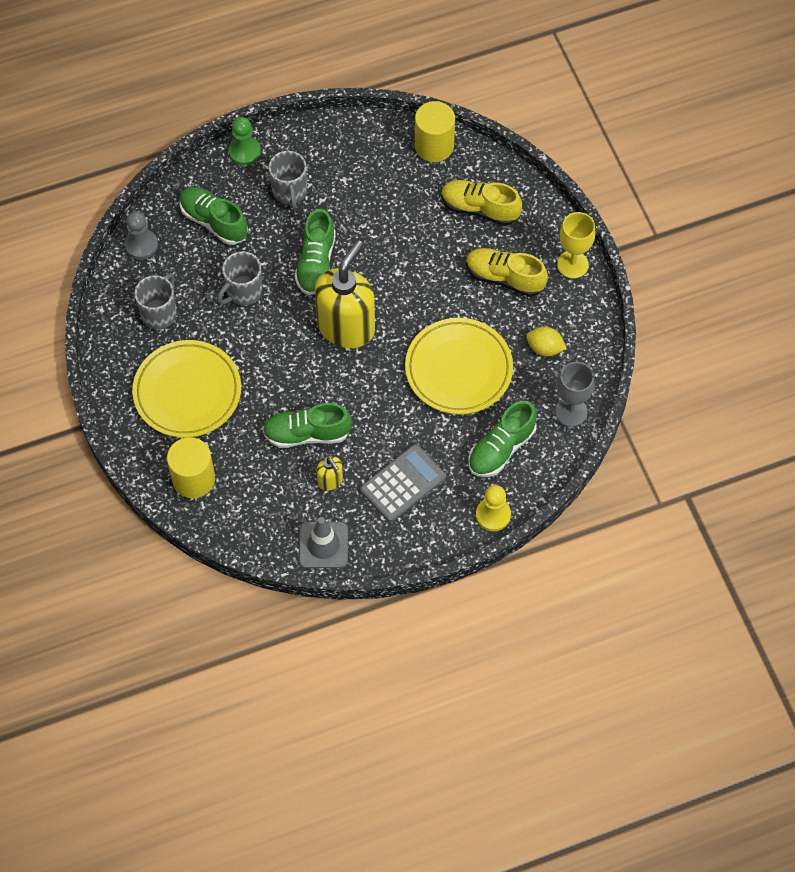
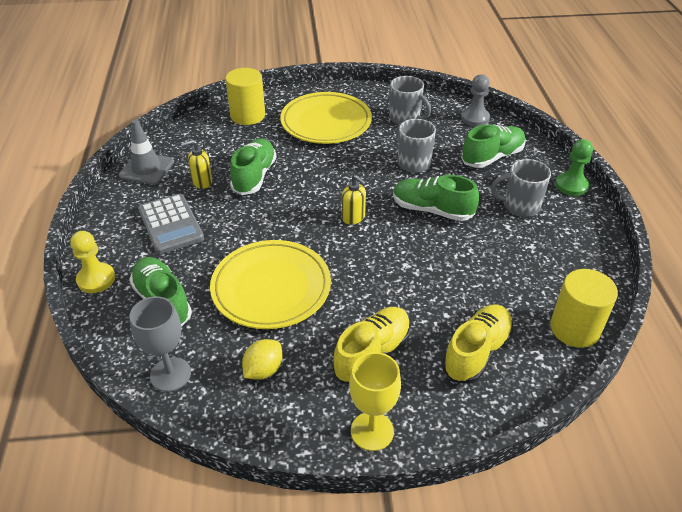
camera: 105 degrees right, 20 degrees down
(346, 327) = (353, 217): yellow soap dispenser -> yellow soap dispenser, size x0.43

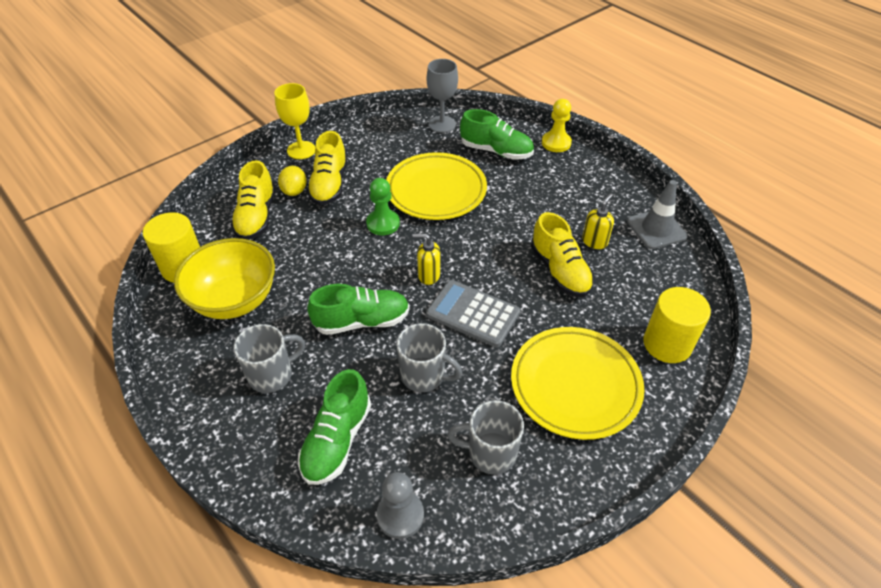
camera: 145 degrees right, 5 degrees up
(170, 224) = (565, 196): grey calculator -> grey calculator (473, 314)
(254, 176) = (559, 271): green shoe -> yellow shoe
(263, 370) = (391, 148): yellow lemon -> yellow lemon (294, 191)
(531, 272) = (235, 300): none -> yellow bowl
(571, 185) = (219, 443): green pawn -> green pawn (383, 223)

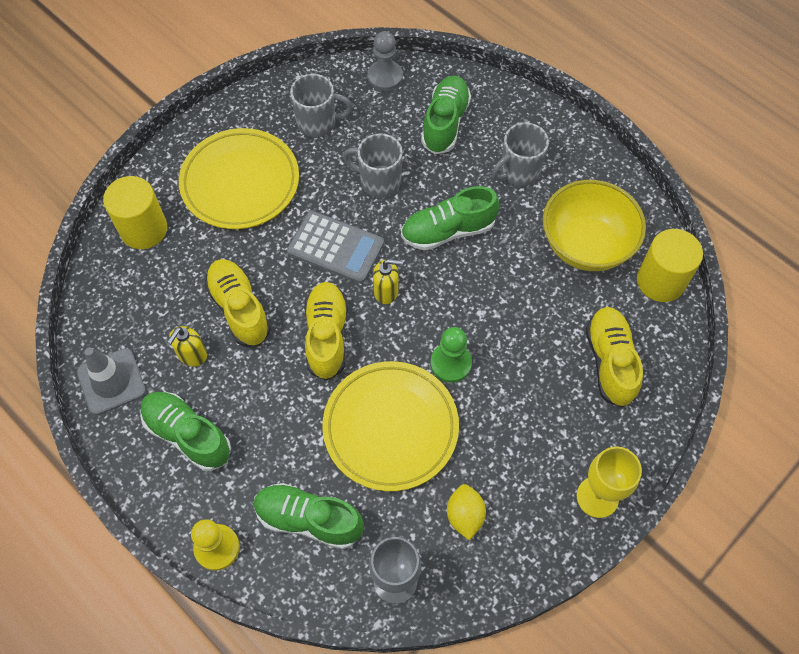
camera: 175 degrees right, 15 degrees up
(294, 191) = (578, 411): yellow lemon -> yellow lemon (465, 516)
(329, 184) = (535, 427): yellow shoe -> yellow shoe (327, 336)
(587, 195) = (188, 435): none -> green shoe

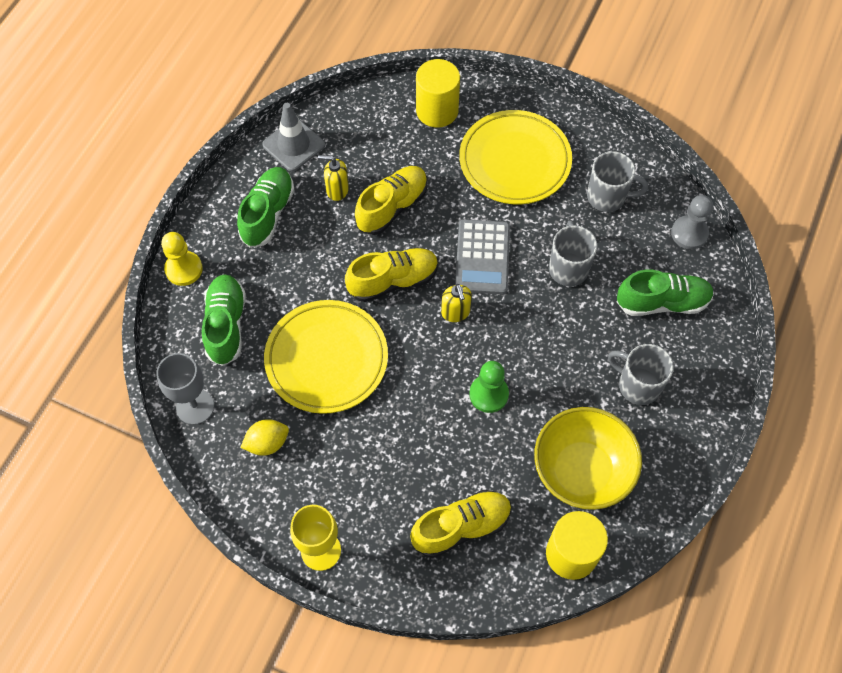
camera: 70 degrees right, 0 degrees up
(318, 122) = (607, 197): grey mug -> grey mug turned 60 degrees counterclockwise
(448, 231) = (541, 343): green shoe -> none
(450, 363) = (405, 388): green pawn -> green pawn (488, 394)

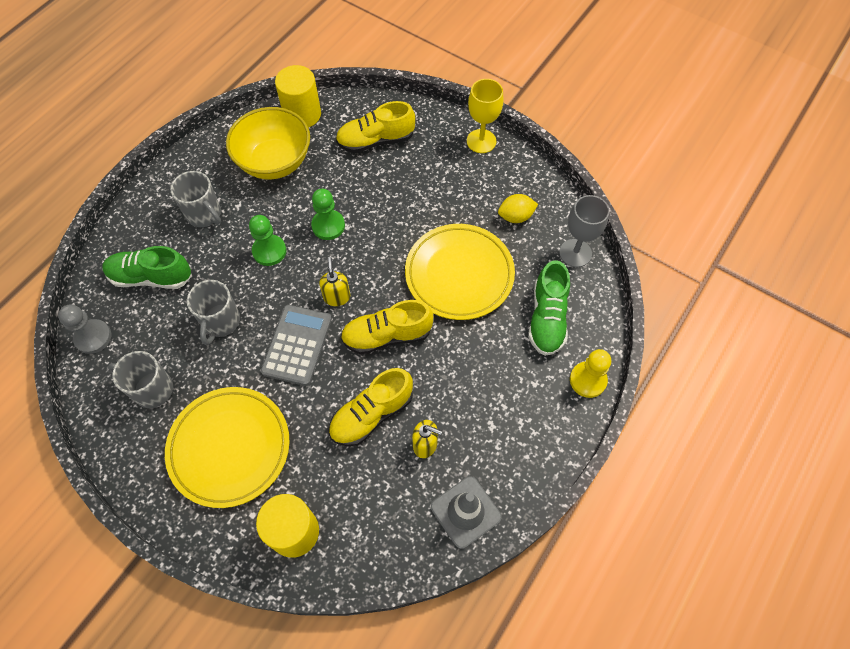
camera: 170 degrees left, 0 degrees up
(268, 214) = (501, 428): green shoe -> none
(546, 352) = (269, 251): none -> green pawn

